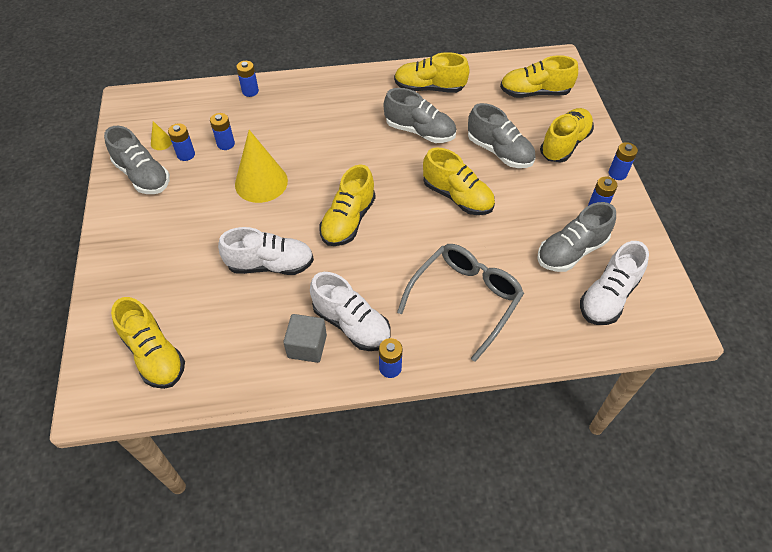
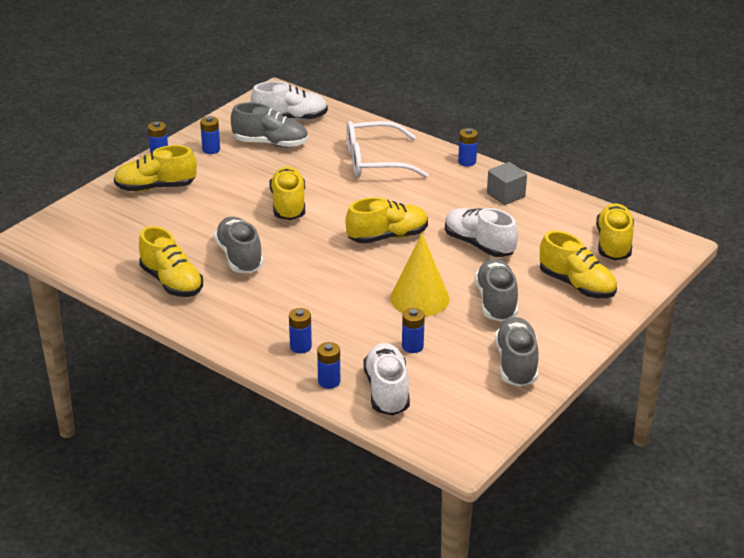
camera: 135 degrees left, 20 degrees down
(161, 142) = (470, 384): yellow cone -> none
(186, 154) = (458, 359): blue battery -> blue battery (300, 347)
(351, 324) = (463, 189): white shoe -> white shoe (387, 391)
(465, 299) = (375, 161): grey glasses -> white glasses
(499, 152) = (208, 210): grey shoe -> grey shoe (496, 302)
(534, 93) = (101, 227): yellow shoe -> yellow shoe (577, 285)

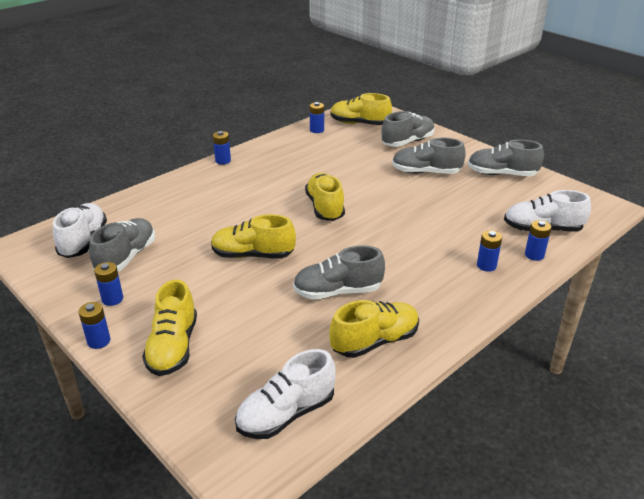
camera: 80 degrees left, 0 degrees up
(375, 161) = (198, 201): white glasses -> none
(412, 346) = (483, 212): blue battery -> blue battery (317, 130)
(419, 298) = (418, 202): yellow cone -> none
(479, 245) = (348, 170): white shoe -> white shoe (286, 414)
(505, 195) = (281, 151): grey cube -> none
(577, 285) = (407, 142): yellow shoe -> grey shoe

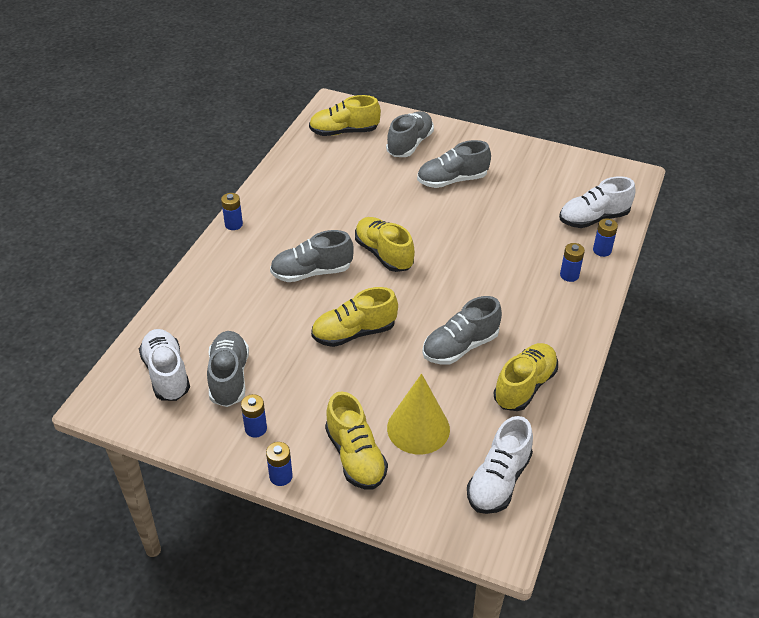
camera: 25 degrees left, 10 degrees up
(247, 343) = (418, 428): none -> yellow cone
(317, 130) = (305, 153): blue battery -> none
(501, 174) = (523, 162): grey shoe -> grey shoe (311, 272)

